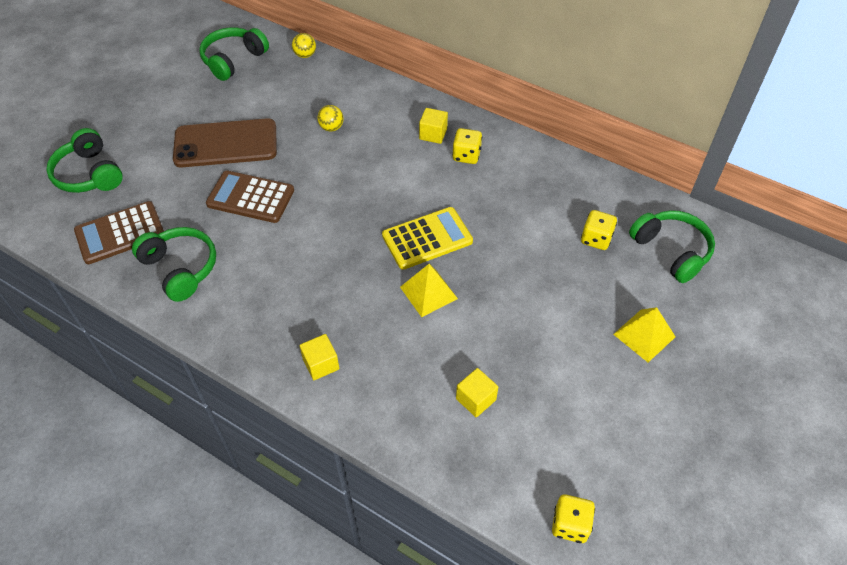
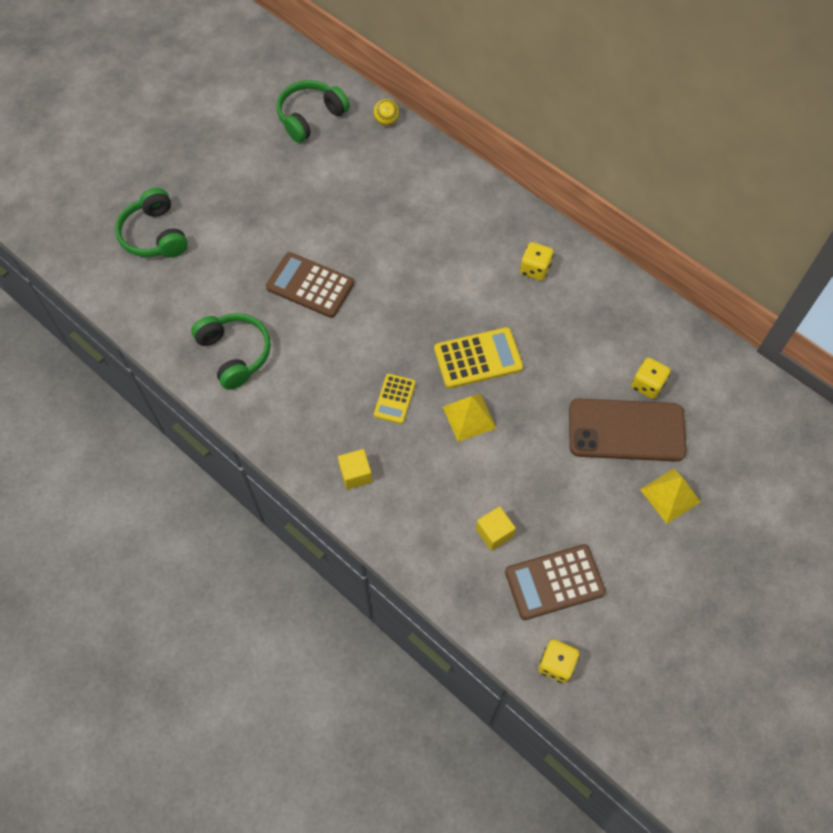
camera: 10 degrees right, 10 degrees up
(120, 233) = (180, 306): brown calculator -> brown calculator (554, 582)
(225, 144) = (292, 219): brown phone -> brown phone (626, 430)
(331, 127) = (401, 215): yellow ball -> none
(350, 287) = (394, 399): none -> yellow calculator
(433, 134) = (505, 238): yellow cube -> none
(671, 251) = (721, 410): green headphones -> none

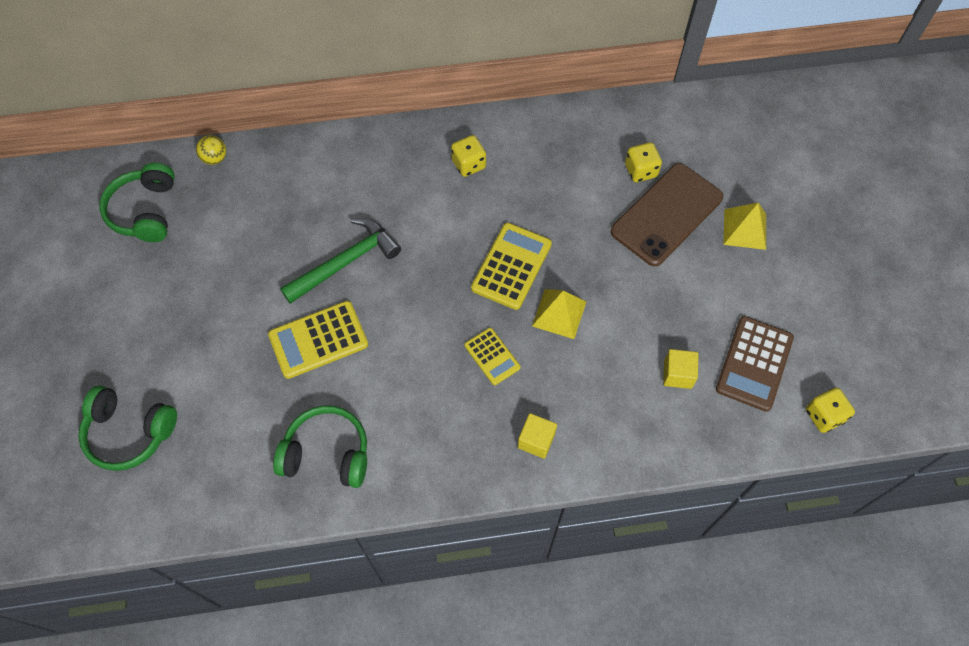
camera: 50 degrees left, 0 degrees up
(310, 285) = (318, 340): brown calculator -> yellow calculator
(382, 255) = (345, 262): none -> green hammer

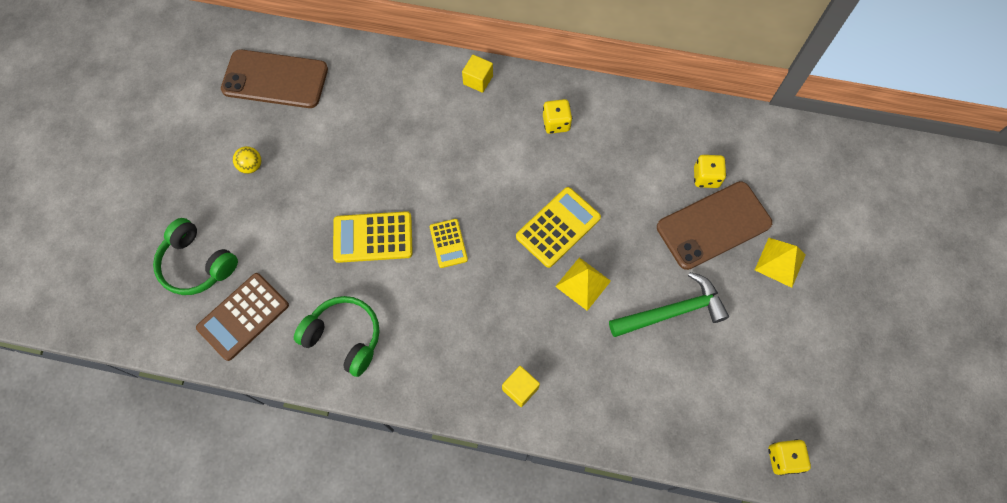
camera: 20 degrees right, 5 degrees up
(145, 211) = (275, 79): green headphones -> brown phone
(215, 158) = (346, 51): yellow ball -> yellow ball (251, 166)
(345, 262) = (419, 177): green hammer -> green hammer (672, 311)
(492, 356) = (511, 301): yellow calculator -> yellow calculator (448, 243)
(677, 374) = (666, 374): yellow cube -> yellow cube (478, 80)
(754, 363) = (738, 388): brown calculator -> brown calculator (243, 316)

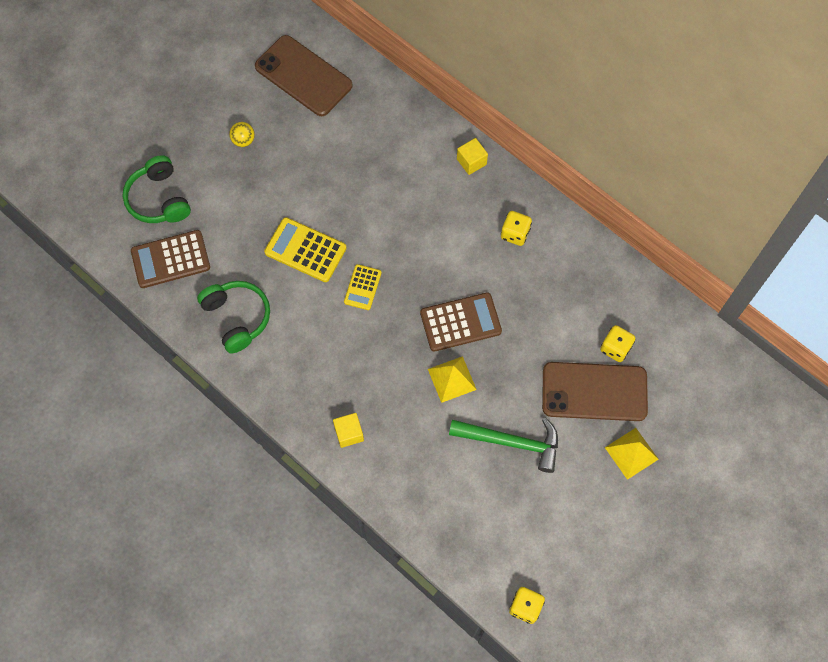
camera: 30 degrees right, 0 degrees up
(558, 227) = (460, 322): yellow calculator -> brown calculator

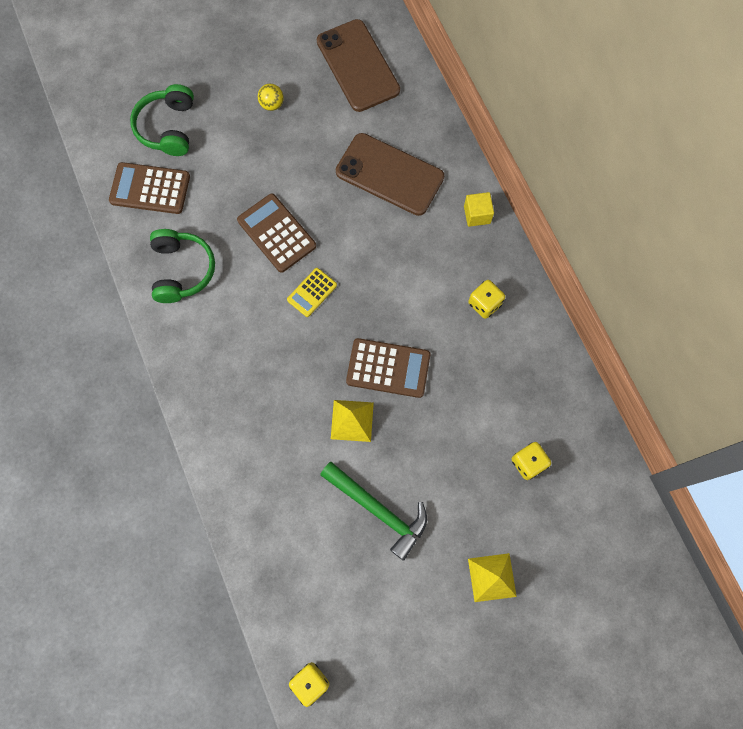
camera: 25 degrees right, 5 degrees up
(305, 250) = (276, 233): yellow calculator -> brown calculator
(349, 433) = (228, 428): yellow cube -> none
(594, 392) = (485, 497): brown phone -> brown phone (389, 175)

